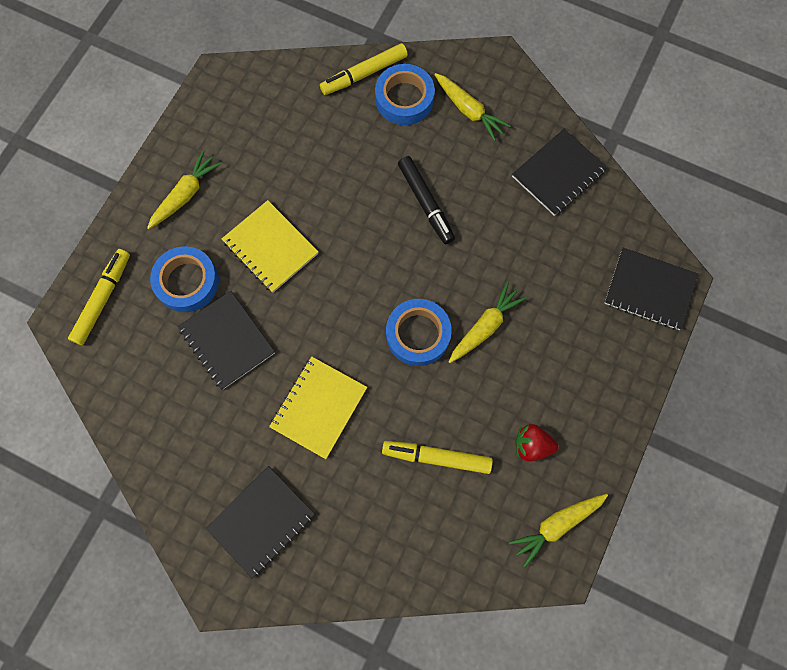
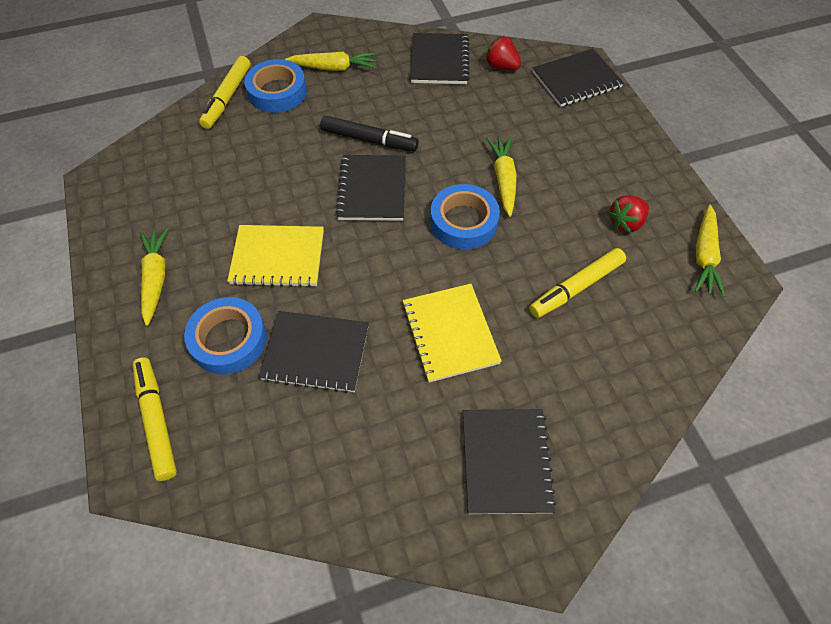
camera: 45 degrees left, 15 degrees down
(384, 249) = (372, 189): none -> black notebook
(602, 222) = (501, 66): none -> red strawberry

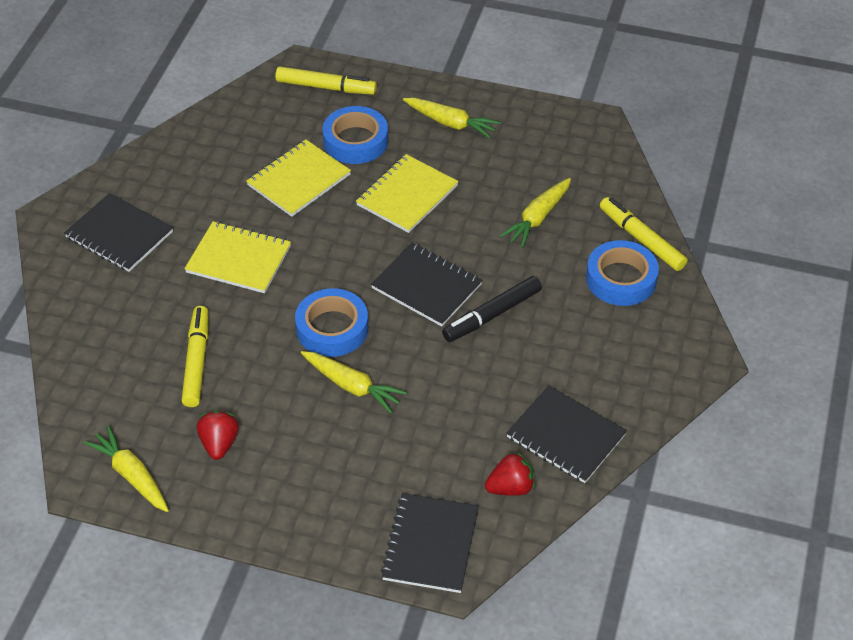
camera: 125 degrees right, 10 degrees down
(316, 353) = (298, 180): black notebook -> yellow notebook
(334, 68) = (625, 339): yellow carrot -> yellow carrot (537, 218)

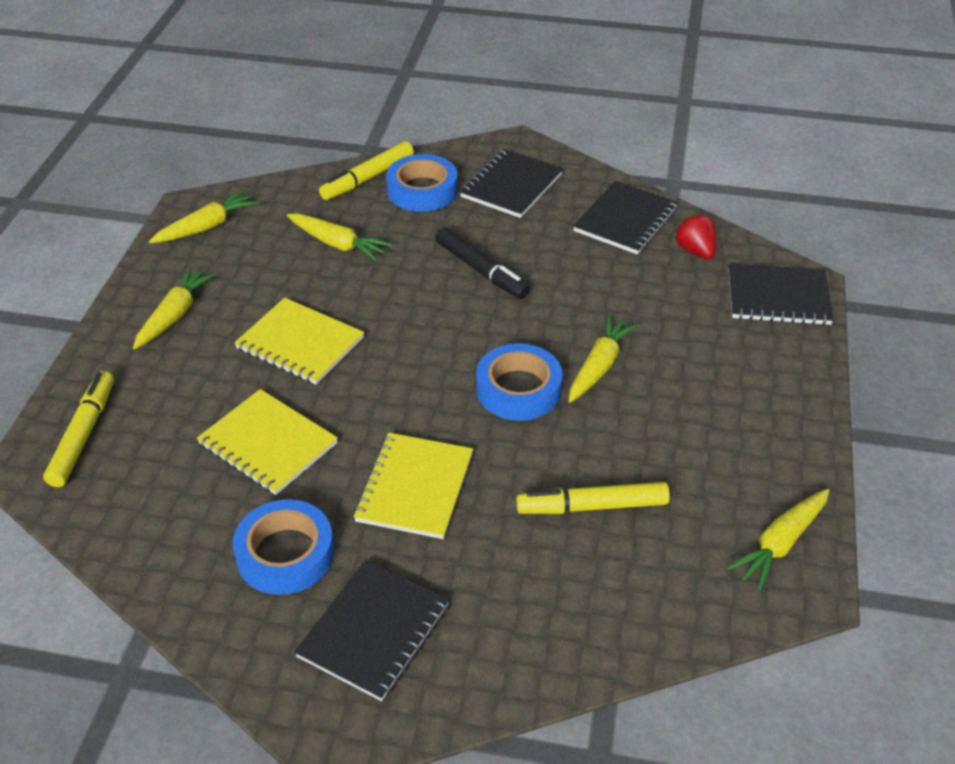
camera: 95 degrees left, 5 degrees down
(219, 444) = (709, 468): red strawberry -> none
(355, 141) = (197, 396): blue tape -> blue tape (285, 554)
(426, 286) = (445, 319): black notebook -> black notebook (511, 186)
(567, 134) = (207, 226): none -> yellow carrot

